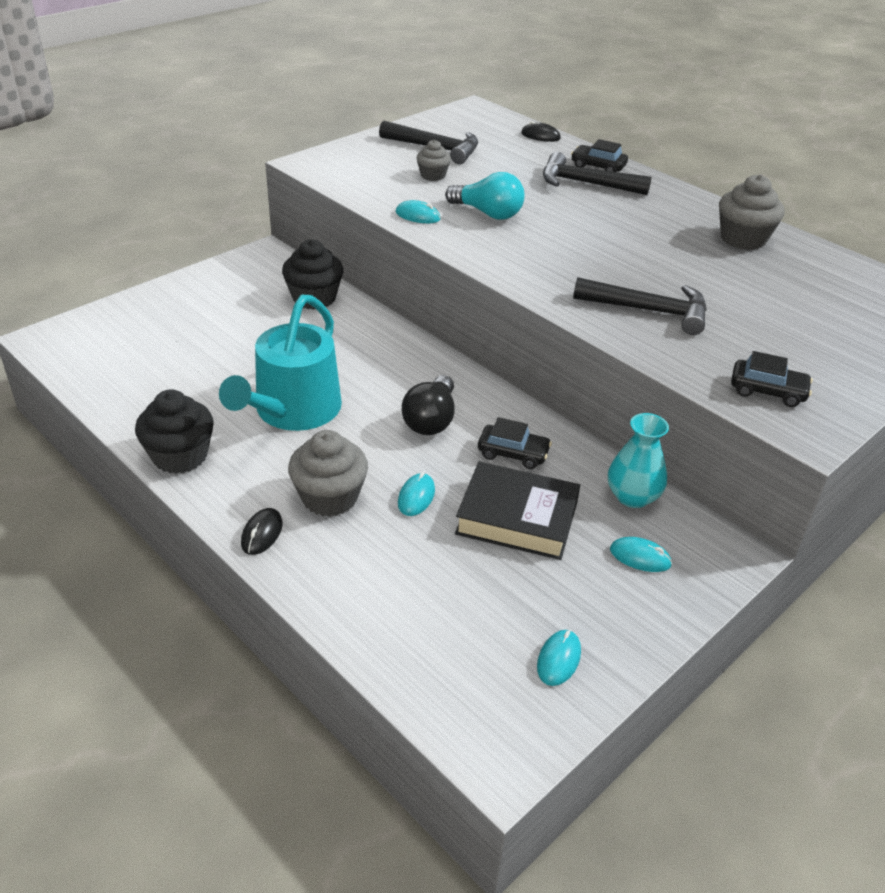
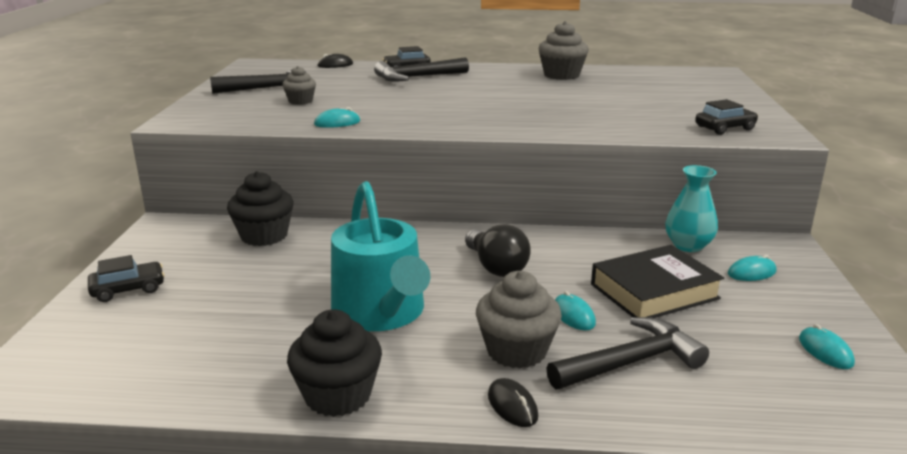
camera: 40 degrees left, 15 degrees down
(488, 213) = (386, 107): turquoise light bulb -> none
(513, 453) = (583, 259): black car -> black car (128, 289)
(649, 311) = (589, 118): black hammer -> black hammer (630, 362)

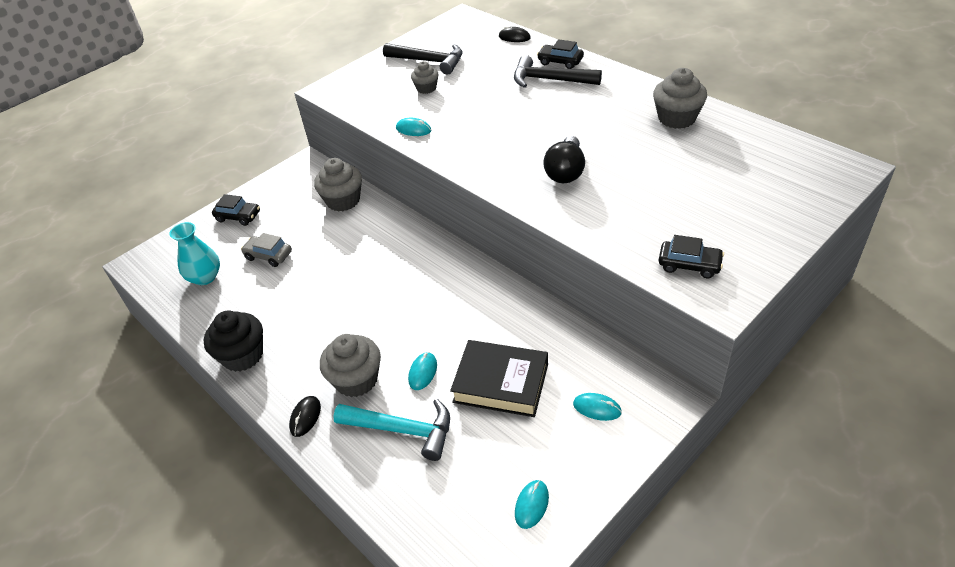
camera: 45 degrees right, 20 degrees up
(231, 304) = (268, 255): none -> grey car
(264, 236) = (343, 200): black cupcake -> grey cupcake
(381, 312) = (327, 305): turquoise watering can -> none
(496, 267) = (434, 302): black light bulb -> black light bulb (566, 172)
(630, 362) = (402, 430): black hammer -> turquoise hammer
(688, 245) = (592, 354): turquoise vase -> turquoise vase (205, 277)

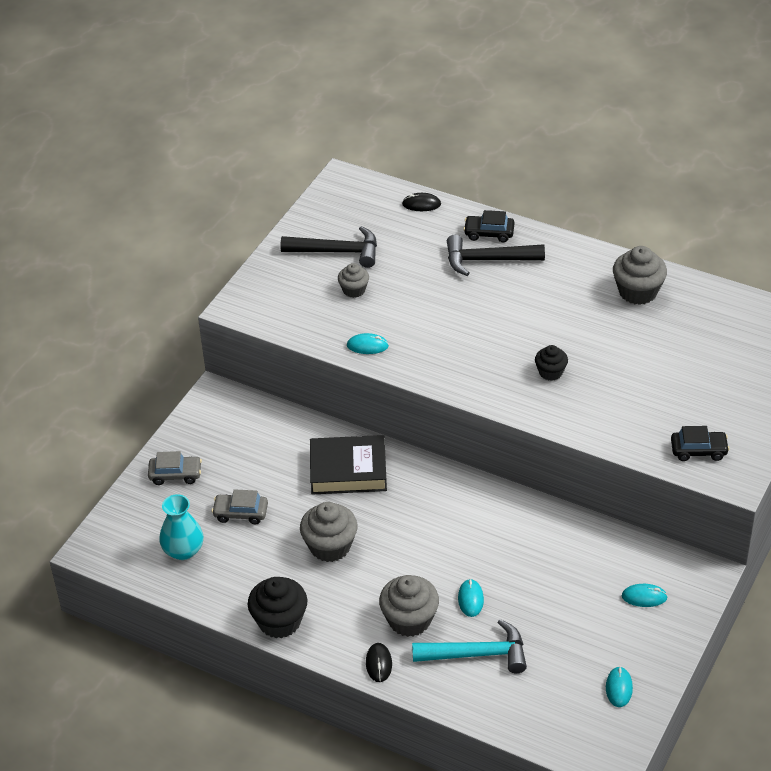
camera: 20 degrees left, 0 degrees up
(238, 216) = (175, 474): black car -> grey car
(343, 200) = (288, 434): grey cupcake -> grey cupcake (330, 546)
(501, 383) = (549, 593): black book -> black book (348, 470)
(566, 172) = (550, 372): black light bulb -> black cupcake

